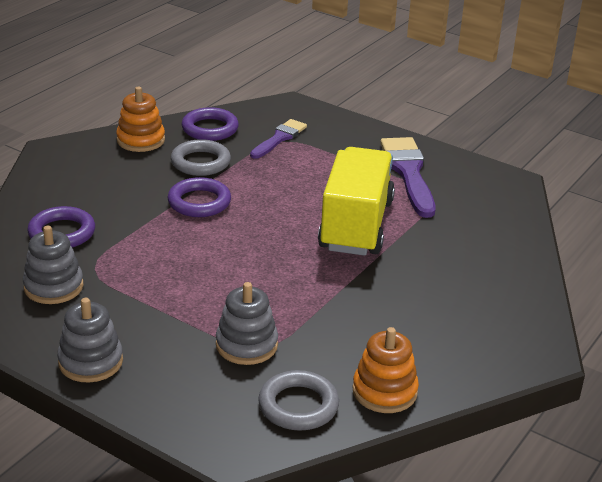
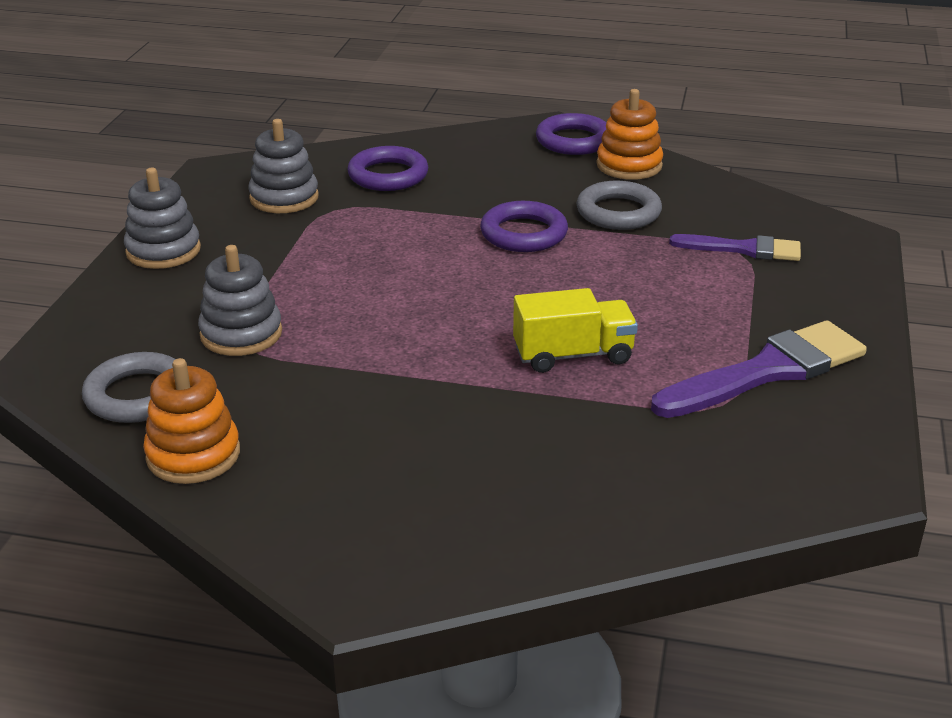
camera: 70 degrees right, 0 degrees up
(210, 129) = (709, 198): purple ring -> purple ring (573, 141)
(356, 225) = (573, 355): yellow truck -> yellow truck, size x0.56

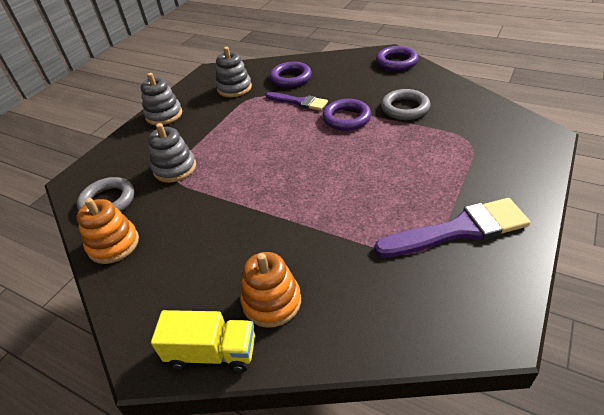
camera: 20 degrees right, 10 degrees up
(573, 355) = (342, 203): yellow truck -> yellow truck (212, 352)
(629, 165) = (422, 78): orange stacking toy -> orange stacking toy (272, 302)
(743, 249) = (471, 138): purple brush -> purple brush (299, 102)

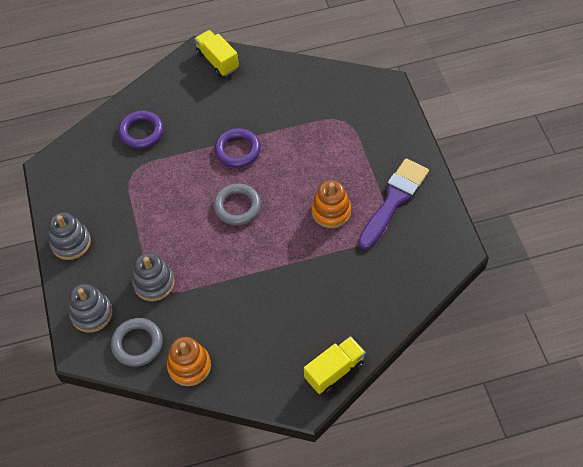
camera: 45 degrees left, 15 degrees up
(234, 88) = (101, 174): grey stacking toy -> grey stacking toy (91, 313)
(272, 302) = (335, 321): orange stacking toy -> orange stacking toy (331, 211)
(299, 102) = (180, 156): purple brush -> none
(396, 62) = (217, 61): purple ring -> yellow truck
(405, 108) = (272, 113): grey ring -> grey ring (237, 206)

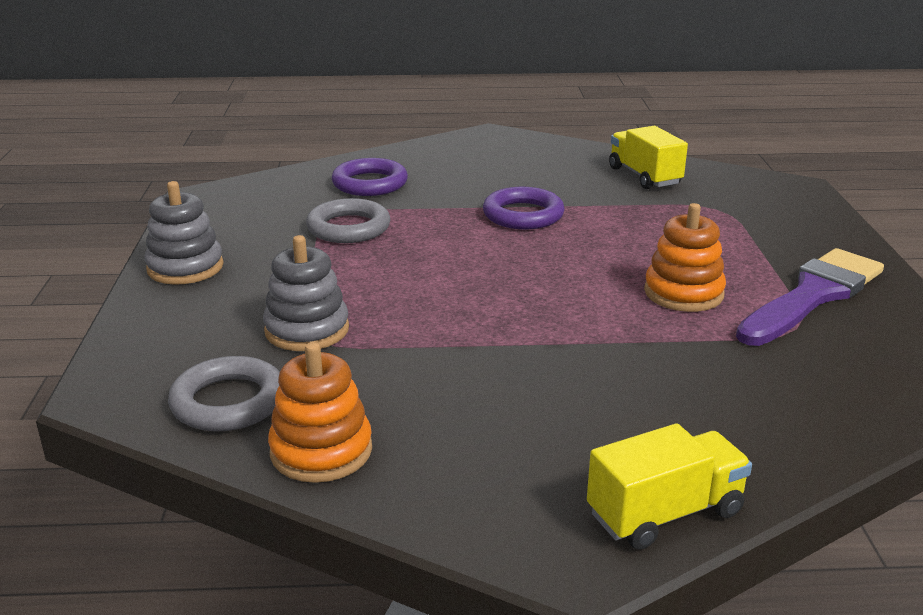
camera: 10 degrees right, 30 degrees down
(91, 313) = (164, 350): grey stacking toy -> none
(217, 61) = (517, 142): yellow truck -> yellow truck (644, 176)
(237, 206) = (503, 267): grey ring -> grey ring (348, 228)

